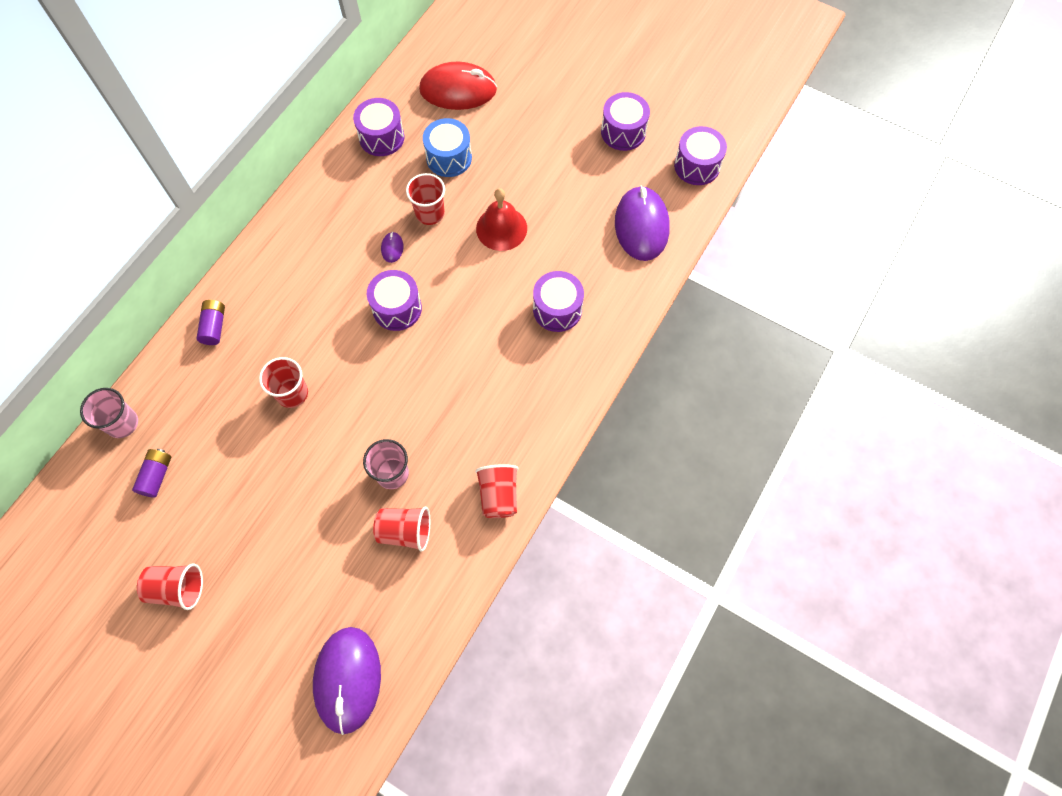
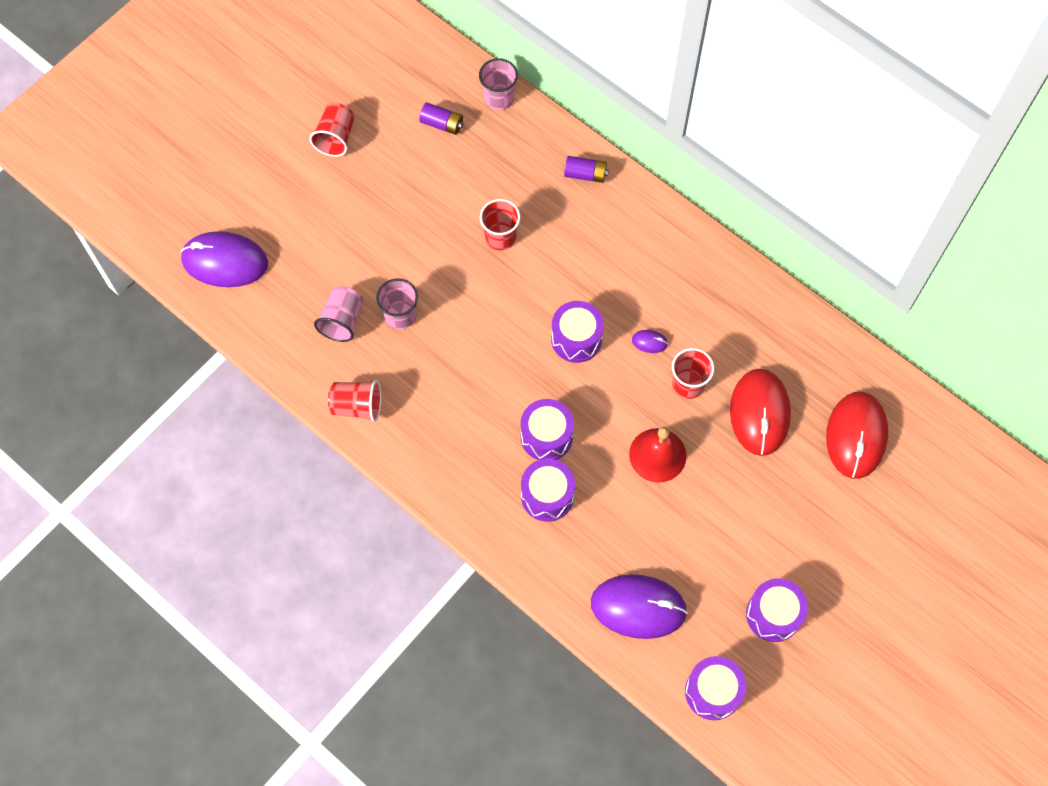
camera: 100 degrees right, 0 degrees up
(381, 137) = (796, 346): purple drum -> purple drum (546, 436)
(405, 531) = (342, 320): red cup -> pink cup
(449, 158) = (759, 413): blue drum -> red mouse

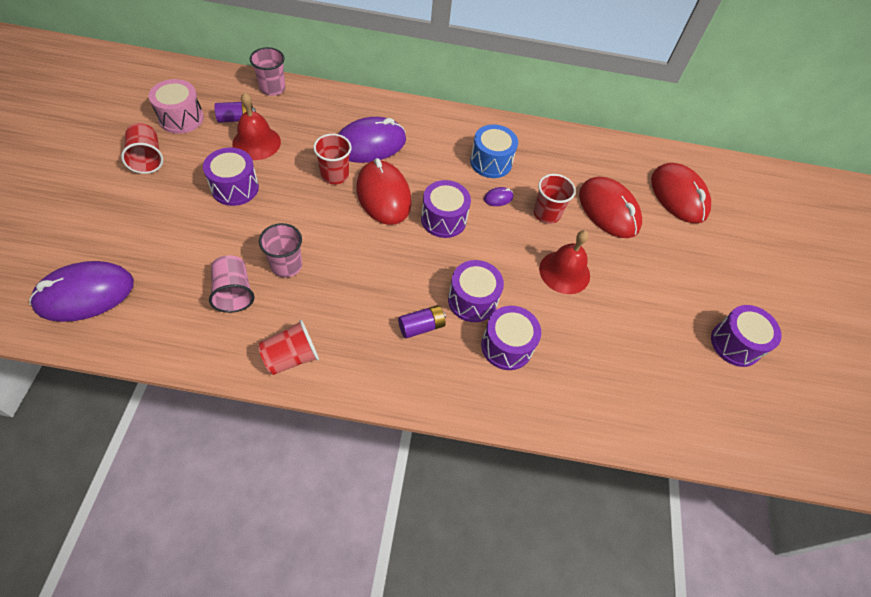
camera: 40 degrees left, 10 degrees down
(389, 100) = (181, 118): none -> pink drum
(446, 163) = (256, 142): none -> red bell
(534, 283) = (383, 195): none -> red mouse
(585, 174) = (371, 112): purple battery -> purple battery (421, 326)
(638, 607) = (642, 396): purple mouse -> purple mouse (370, 144)
(672, 296) = (491, 162): none -> blue drum
(712, 692) = (748, 431): purple drum -> purple drum (235, 188)

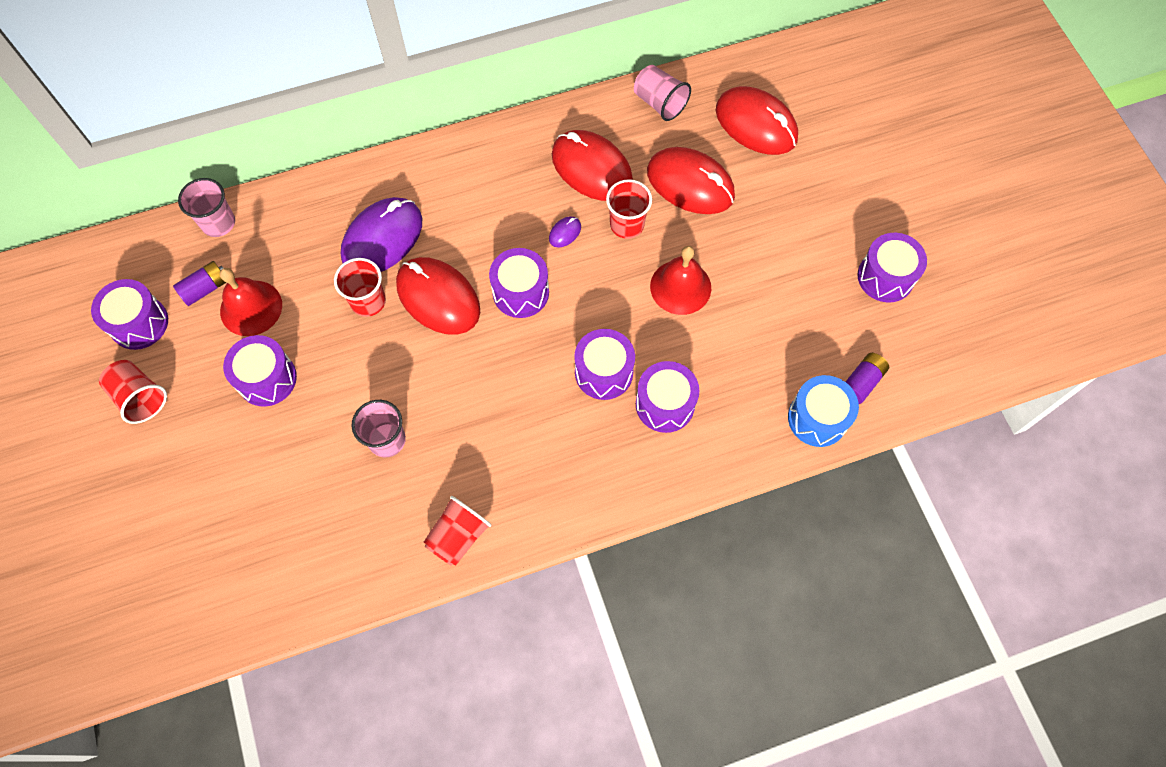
camera: 20 degrees left, 10 degrees up
(85, 294) = (196, 590): purple mouse -> none
(181, 118) = (139, 323): pink drum -> purple drum
(234, 292) = (352, 501): pink cup -> pink cup (659, 103)
(421, 326) = (568, 430): purple battery -> purple battery (861, 382)
(491, 162) = (532, 189): blue drum -> blue drum (817, 418)
(541, 169) = (591, 169): none -> red mouse

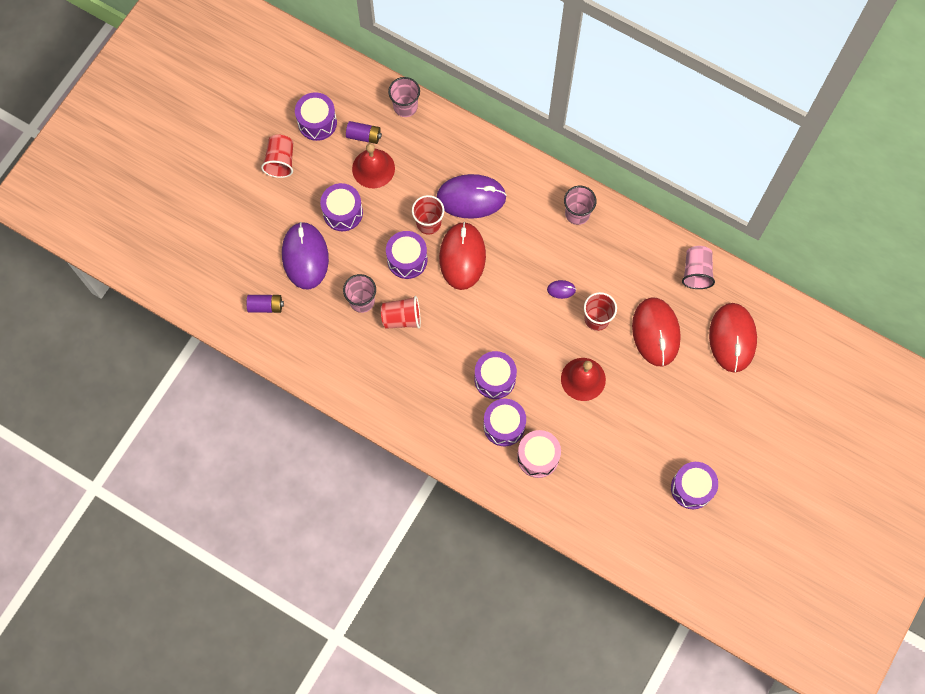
camera: 50 degrees right, 5 degrees up
(276, 460) = (305, 256): none -> purple mouse
(458, 536) = (342, 380): red cup -> red cup (402, 318)
(498, 157) = (577, 213): none -> pink cup
(520, 292) = (503, 296): purple drum -> purple drum (407, 260)
(591, 169) = (616, 270): red mouse -> none
(729, 397) = (538, 457): none -> pink drum
(817, 418) = (566, 513): blue drum -> none
(861, 382) = (610, 522): purple battery -> purple battery (266, 306)

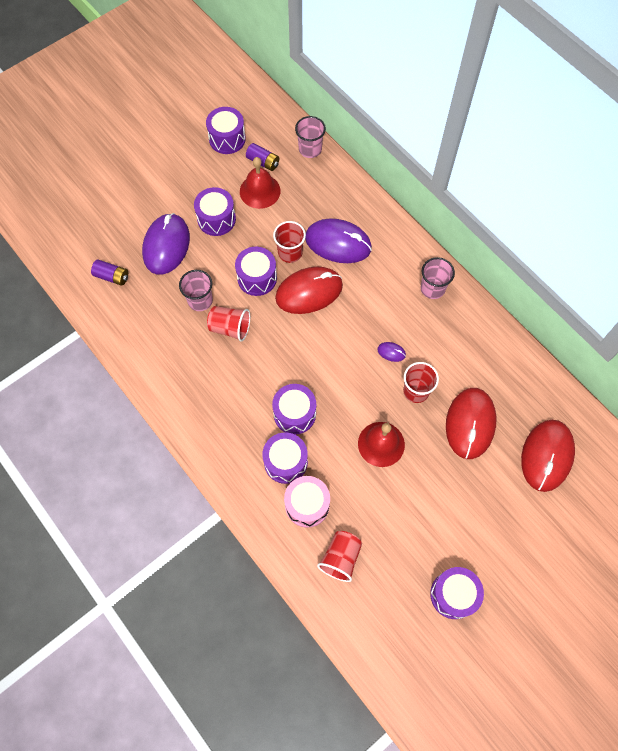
camera: 20 degrees right, 5 degrees down
(280, 161) = (181, 160): red cup -> red cup (340, 558)
(462, 257) = (309, 292): red mouse -> red mouse turned 45 degrees clockwise
(696, 272) = (531, 380): pink cup -> none

